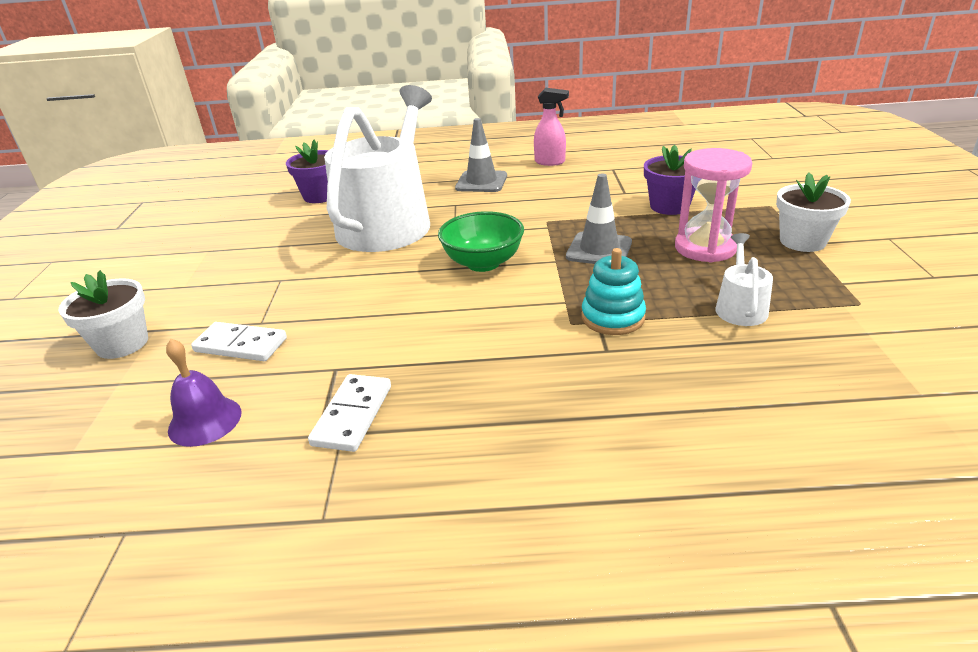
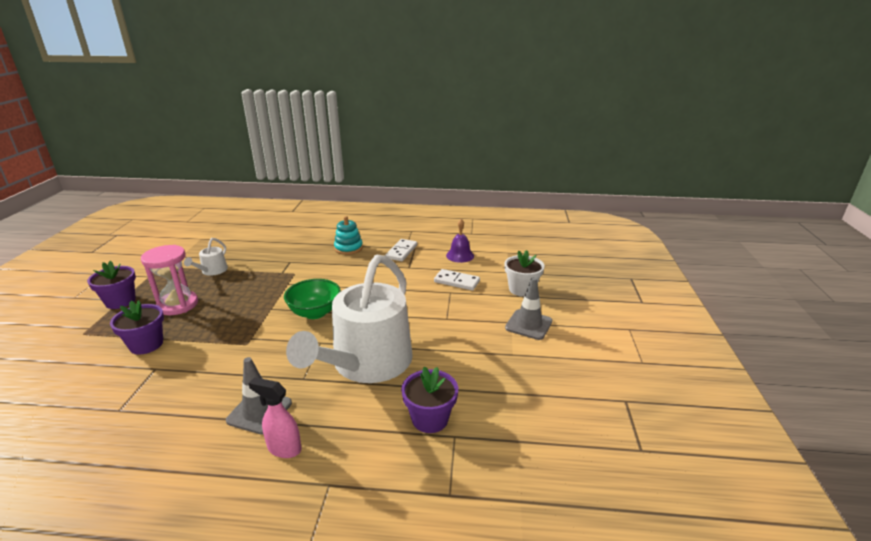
camera: 175 degrees left, 5 degrees down
(550, 162) = (161, 439): pink spray bottle -> pink spray bottle (284, 448)
(599, 249) = (238, 312): grey traffic cone -> grey traffic cone (528, 324)
(613, 317) = (273, 273): turquoise stacking toy -> turquoise stacking toy (348, 248)
(802, 241) = (120, 301): white flower pot -> purple flower pot

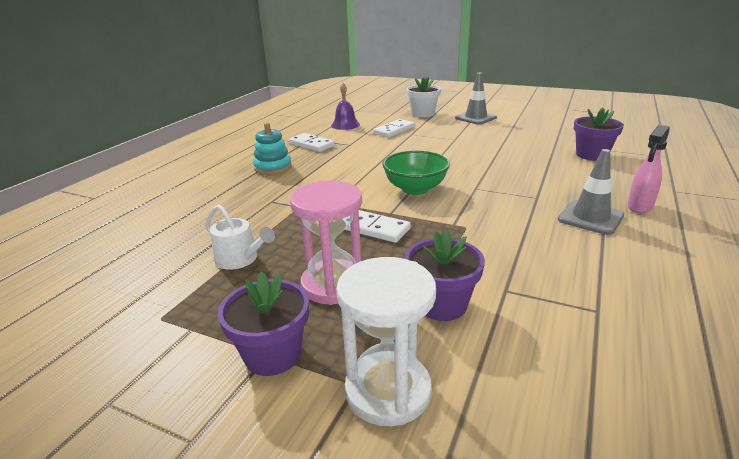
camera: 70 degrees left, 0 degrees up
(80, 337) = (388, 391): none -> white hourglass
(246, 306) = (374, 229): none -> white domino
(367, 363) = (516, 170): white watering can -> none

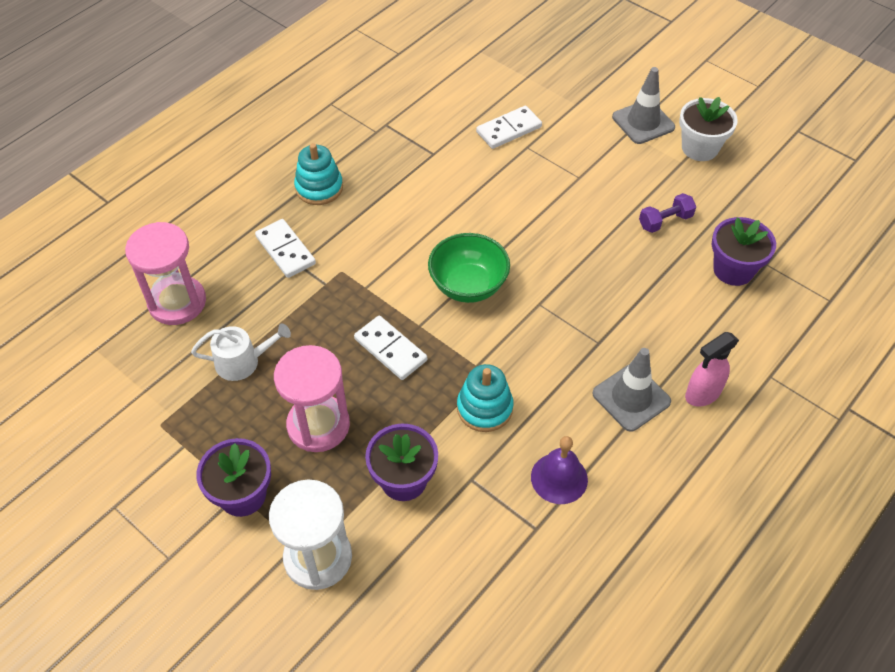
camera: 15 degrees right, 25 degrees up
(166, 237) = (177, 302): none -> pink hourglass
(240, 259) = (243, 361): white watering can -> white watering can turned 60 degrees counterclockwise
(312, 144) = (384, 141): white domino -> white domino (285, 250)
(345, 125) = (448, 94): purple bell -> purple bell (559, 478)
(423, 114) = (573, 88): white flower pot -> white flower pot (700, 148)
(480, 245) = (484, 408): none -> turquoise stacking toy
(526, 145) = (665, 221): none -> purple dumbbell

